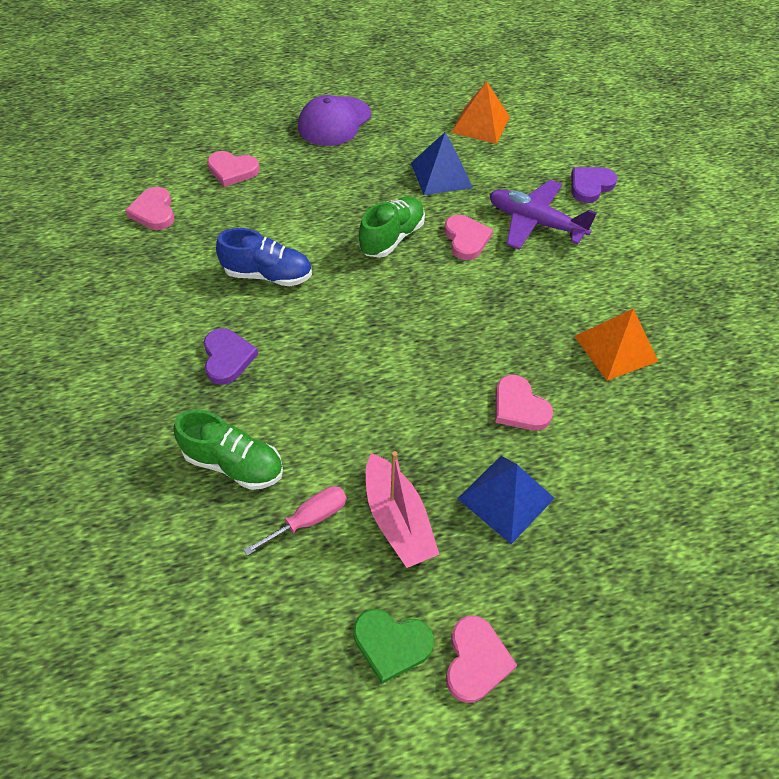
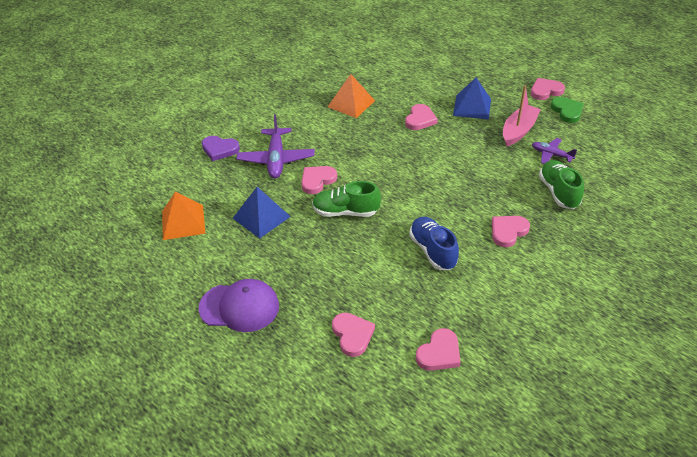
camera: 120 degrees left, 10 degrees down
(227, 358) = (508, 231): purple heart -> pink heart
(309, 519) = (551, 155): pink screwdriver -> purple plane

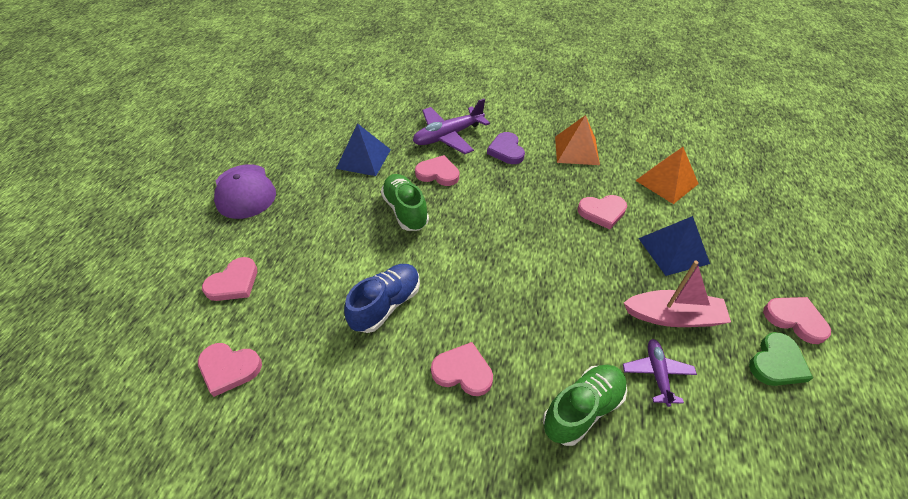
camera: 60 degrees right, 5 degrees up
(183, 222) = (331, 119): orange pyramid -> orange pyramid (666, 182)
(220, 149) = (435, 100): purple heart -> purple heart (506, 150)

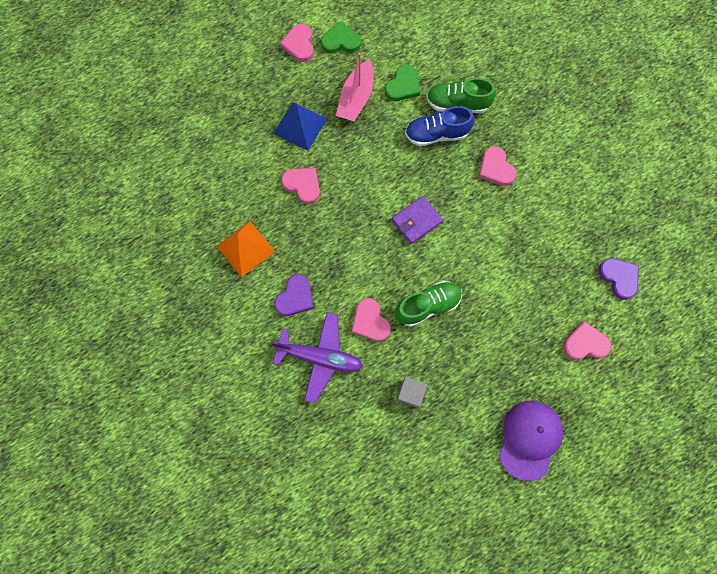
camera: 135 degrees left, 25 degrees up
(229, 368) = (619, 278): pink heart -> purple heart
(364, 159) = (410, 393): blue pyramid -> grey cube
(386, 305) = (503, 242): blue shoe -> blue shoe (436, 134)
(405, 211) = (427, 306): green shoe -> green shoe turned 135 degrees counterclockwise
(483, 259) = (416, 221): none -> purple wallet
(657, 373) = (403, 86): purple plane -> green heart
(666, 182) = (228, 166): orange pyramid -> none
(673, 316) = (356, 98): pink boat -> pink boat turned 120 degrees counterclockwise

